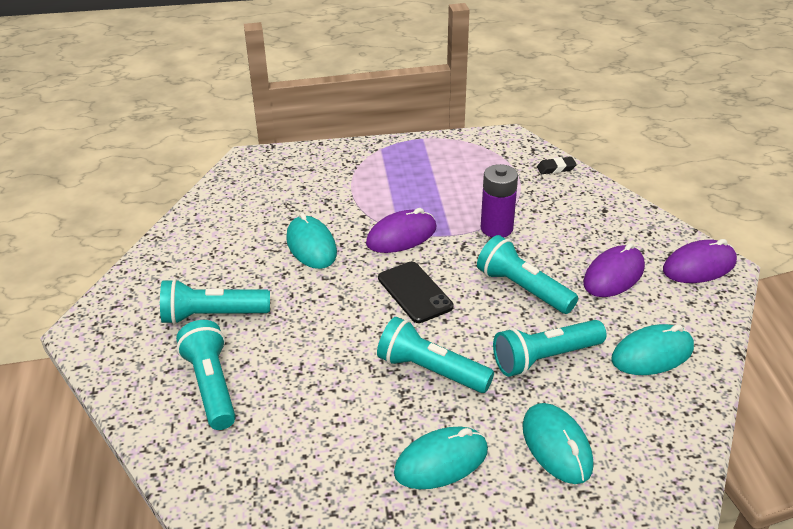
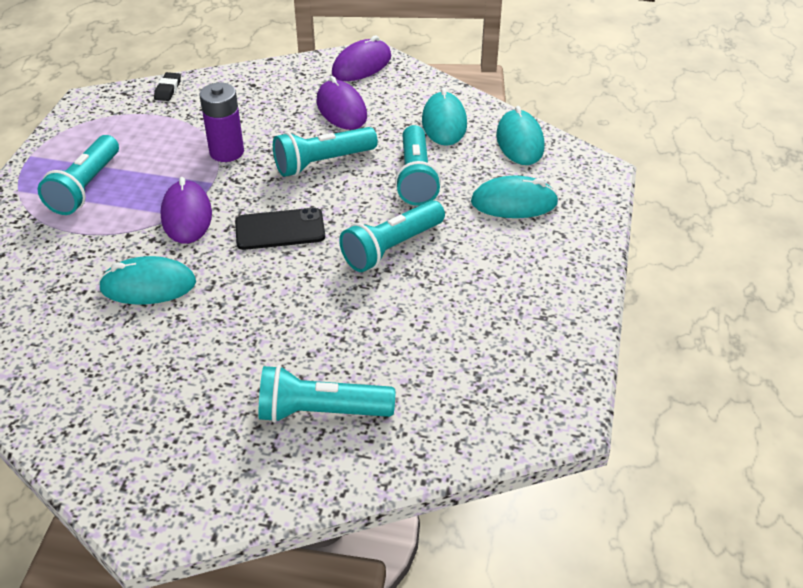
camera: 70 degrees left, 5 degrees up
(212, 316) = (207, 392): turquoise flashlight -> turquoise flashlight (86, 187)
(441, 461) = (500, 271): turquoise mouse -> turquoise mouse (520, 141)
(699, 266) = (361, 65): purple mouse -> purple mouse turned 45 degrees clockwise

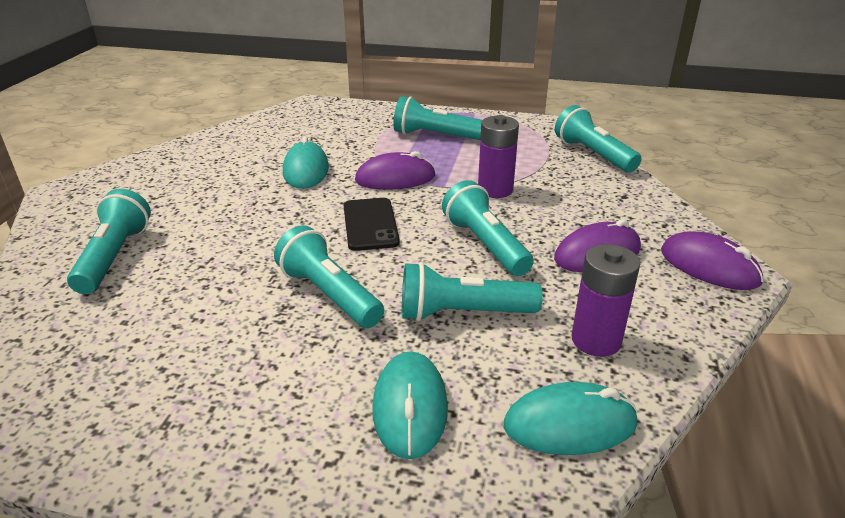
camera: 90 degrees right, 10 degrees down
(168, 89) = (593, 154): black eraser -> turquoise flashlight
(444, 123) = (596, 340): turquoise mouse -> purple battery

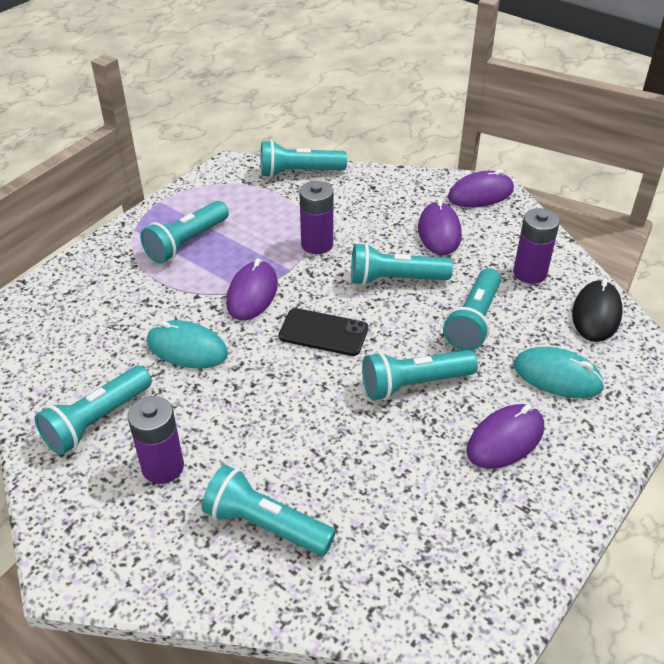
camera: 65 degrees left, 10 degrees up
(169, 196) = (163, 467): none -> purple battery
(208, 160) = (97, 421): none -> turquoise flashlight
(272, 382) = (505, 439): none -> purple mouse
(569, 424) = (596, 314): turquoise mouse -> black mouse

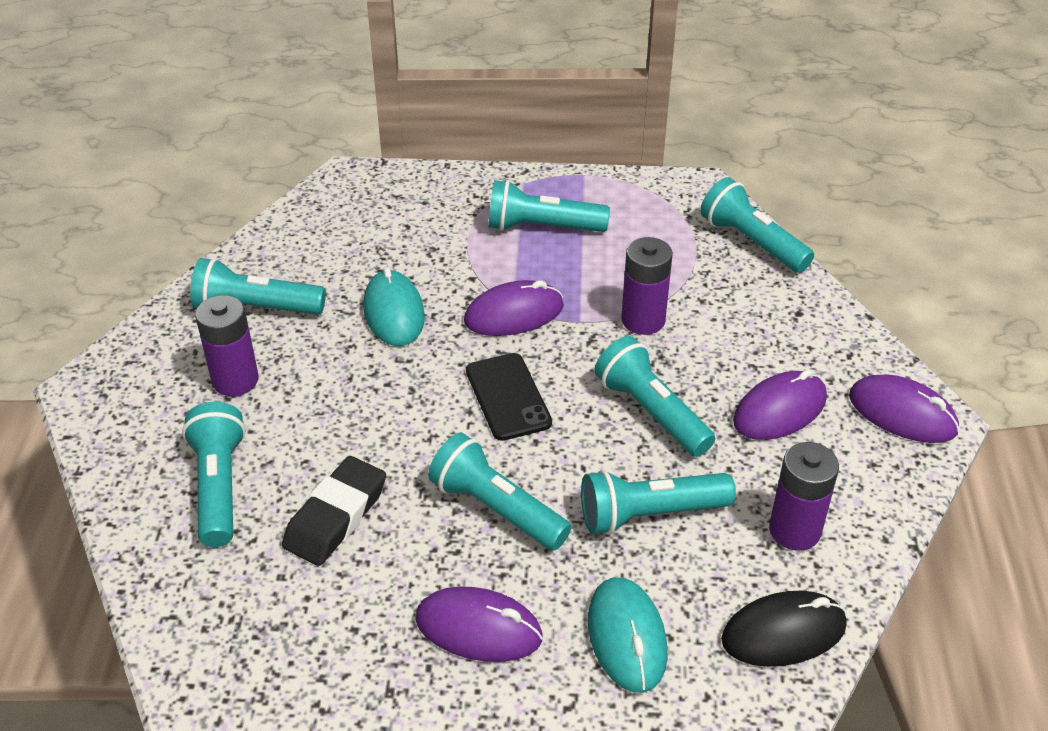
camera: 55 degrees right, 0 degrees up
(353, 468) = (336, 516): none -> black eraser

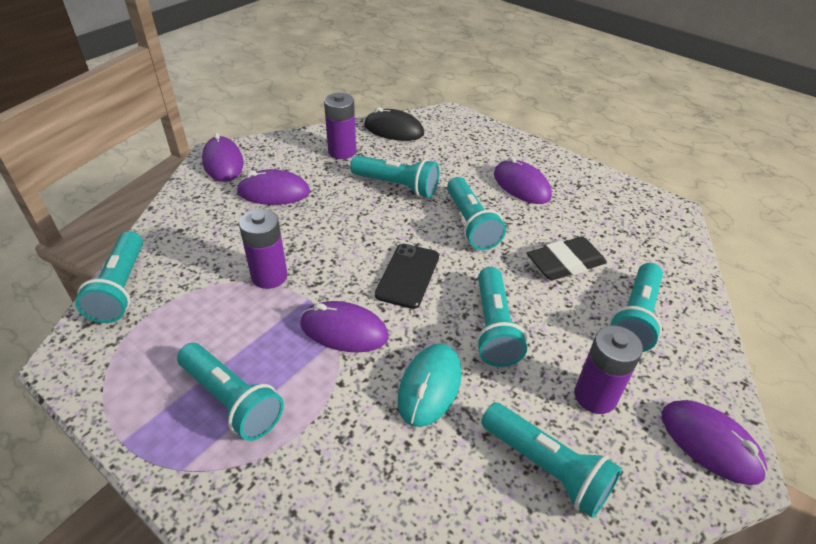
camera: 145 degrees left, 0 degrees up
(112, 394) = (710, 443): none -> purple mouse
(626, 637) = (458, 155): turquoise mouse -> none
(651, 412) = (338, 225): turquoise flashlight -> turquoise flashlight (494, 328)

